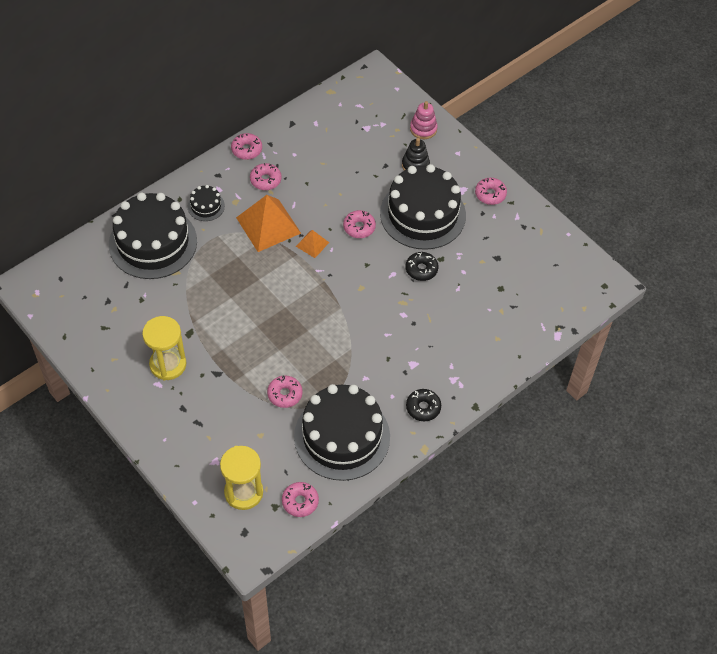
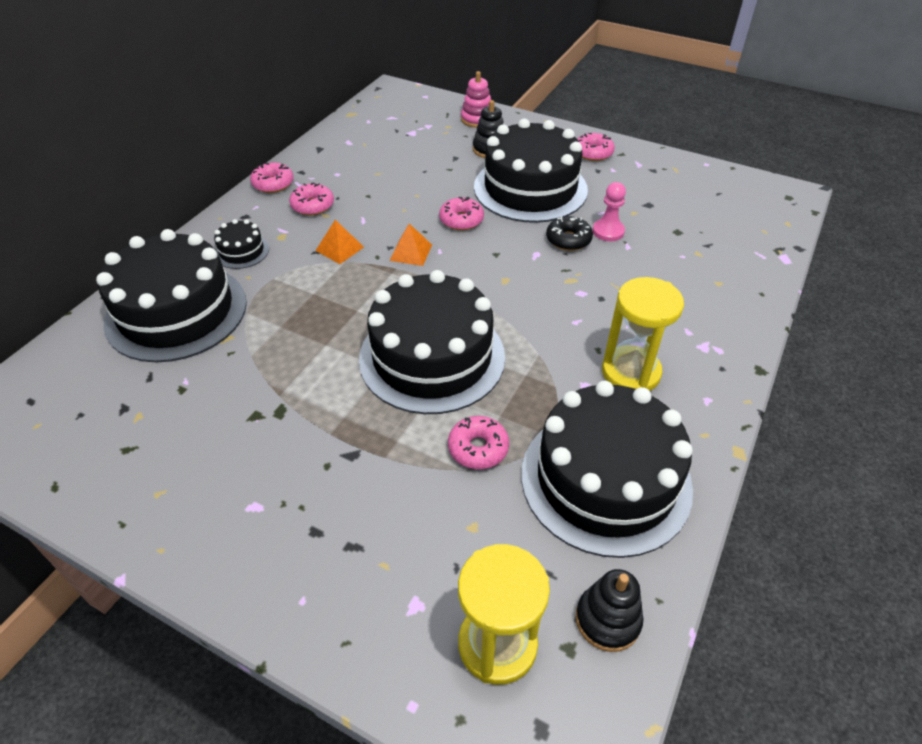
camera: 20 degrees left, 10 degrees down
(168, 364) = (261, 469): yellow hourglass -> yellow hourglass (630, 372)
(268, 225) = (339, 248): orange pyramid -> orange pyramid, size x0.49
(288, 328) = (432, 357): none -> black cake
(300, 502) = (607, 619): pink donut -> black stacking toy
(423, 408) = (693, 396): black donut -> none
(453, 271) = (608, 231): none -> pink pawn

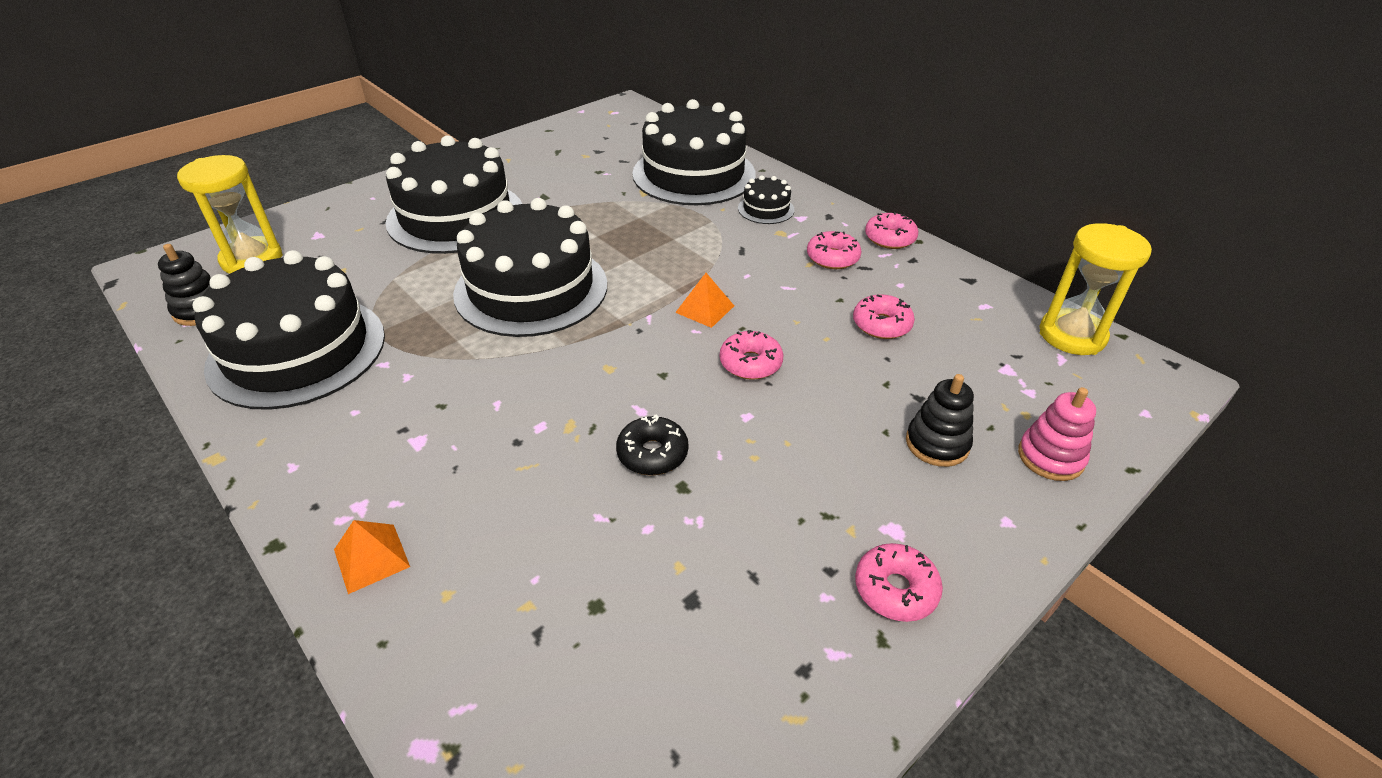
camera: 110 degrees right, 5 degrees down
(339, 248) = (739, 263): orange pyramid -> orange pyramid (371, 558)
(478, 448) = (405, 290): pink donut -> pink donut (881, 324)
(530, 188) = (802, 456): black cake -> black cake (456, 216)
(608, 231) = (647, 508): pink pawn -> none
(630, 372) = (387, 418): yellow hourglass -> yellow hourglass (1072, 335)

